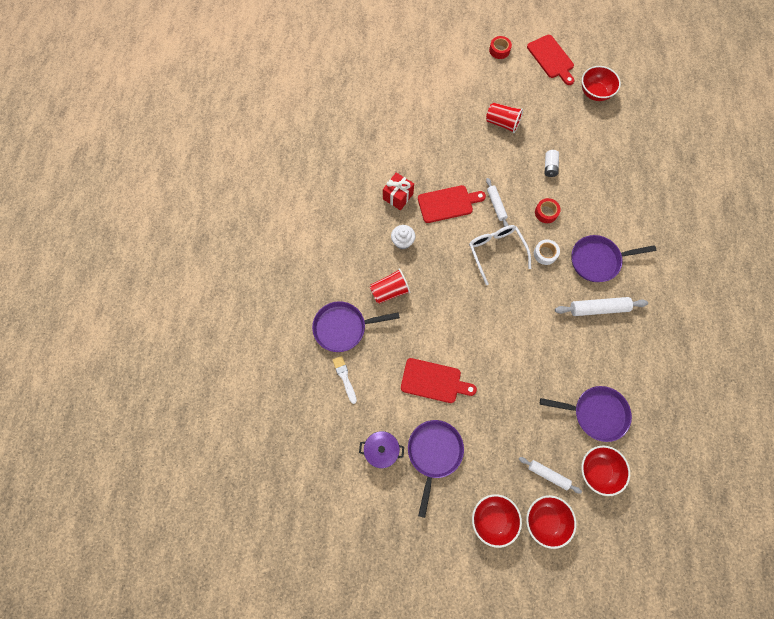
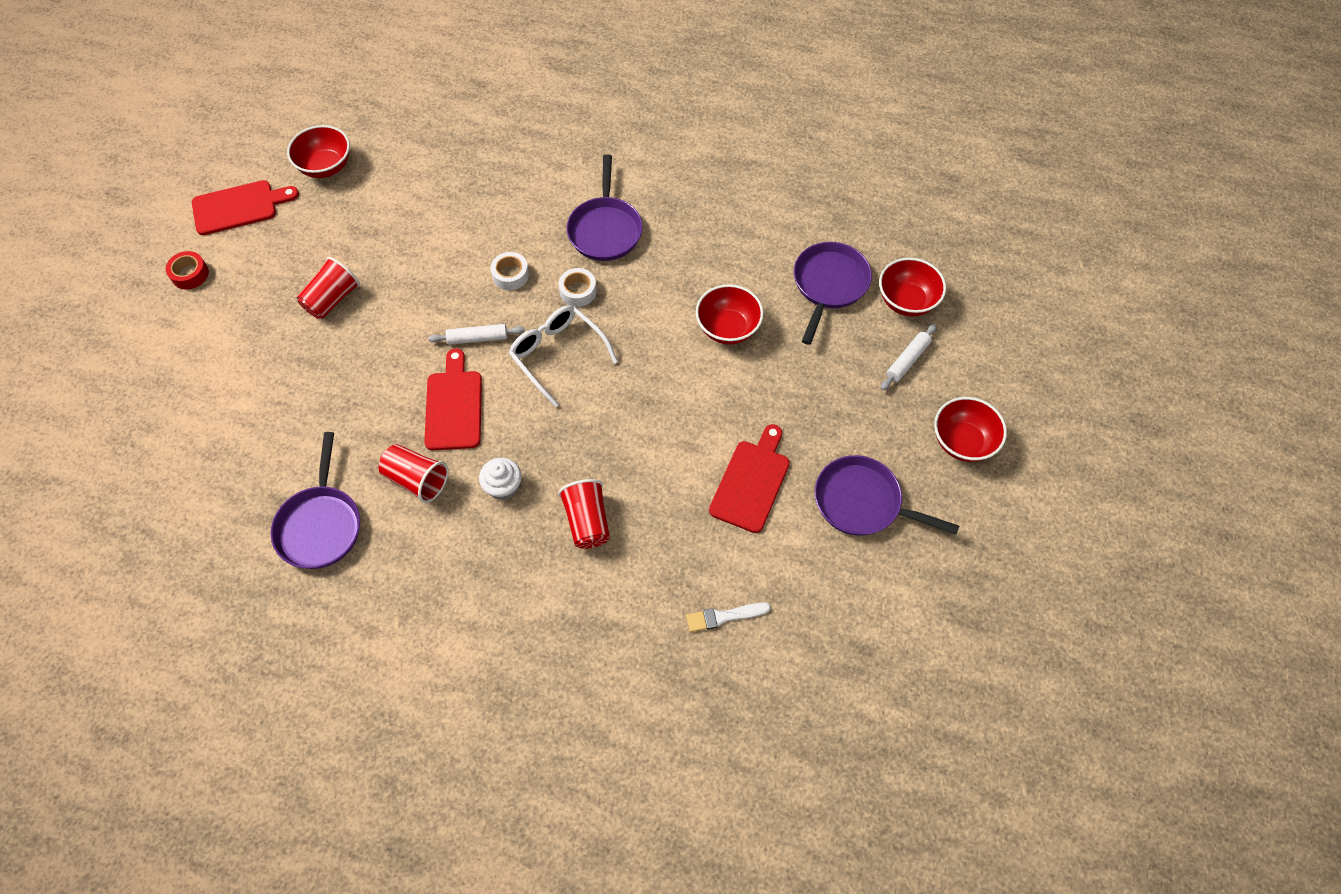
camera: 80 degrees left, 10 degrees down
(343, 327) = (636, 605): purple pan -> purple pan (320, 525)
(381, 450) = (850, 577): purple pot -> none
(398, 196) = (416, 479): red gift -> red cup
(496, 251) = (557, 355): white glasses -> white glasses turned 60 degrees clockwise
(545, 520) = (967, 377): red bowl -> red bowl (728, 328)
(546, 212) = (510, 275): red tape -> white tape
(550, 167) = (434, 253): white battery -> none
(598, 308) = (679, 246): white rolling pin -> none

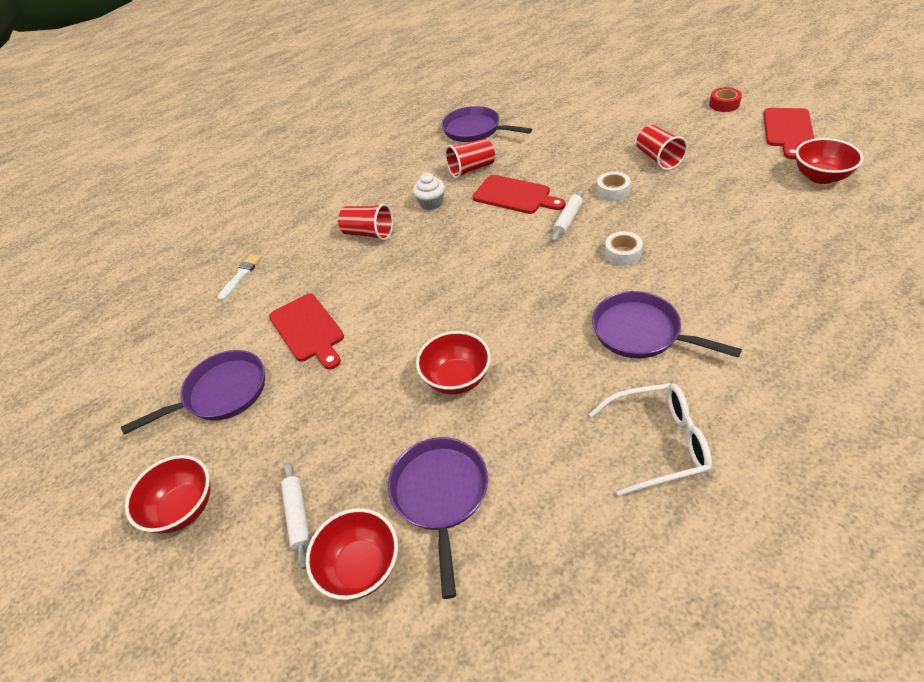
camera: 130 degrees right, 15 degrees down
(557, 355) = (517, 258): white glasses -> white glasses (659, 443)
(578, 291) = (575, 289): white tape -> white tape (613, 191)
(829, 285) = (440, 495): purple pan -> purple pan turned 150 degrees counterclockwise

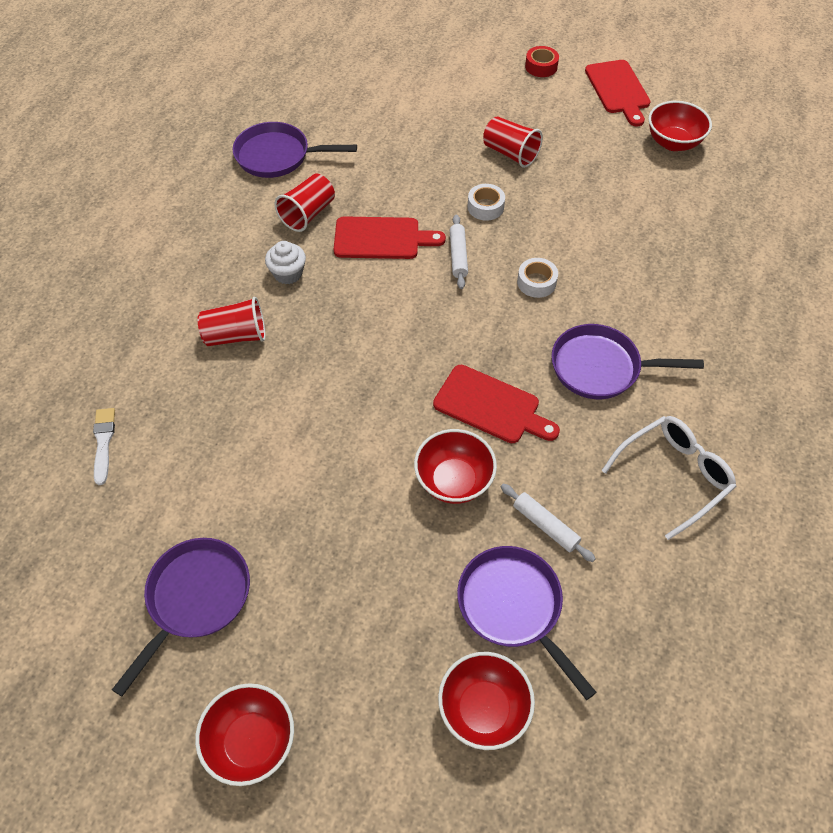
camera: 35 degrees left, 10 degrees up
(298, 516) = (386, 691): white rolling pin -> white rolling pin (545, 526)
(308, 330) = (247, 484): red cutting board -> red cutting board (491, 406)

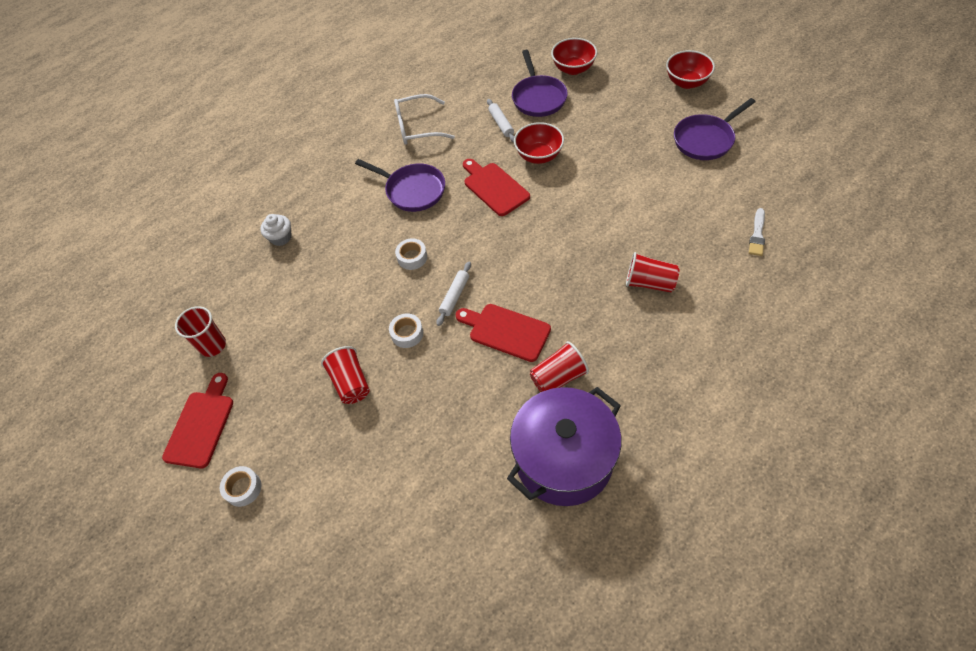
camera: 150 degrees left, 0 degrees up
(278, 156) = (563, 459): purple pan -> purple pot
(288, 273) = (594, 323): white cupcake -> white cupcake (281, 237)
(541, 67) = (243, 488): red tape -> white tape
(673, 143) = (213, 345): red bowl -> red cup

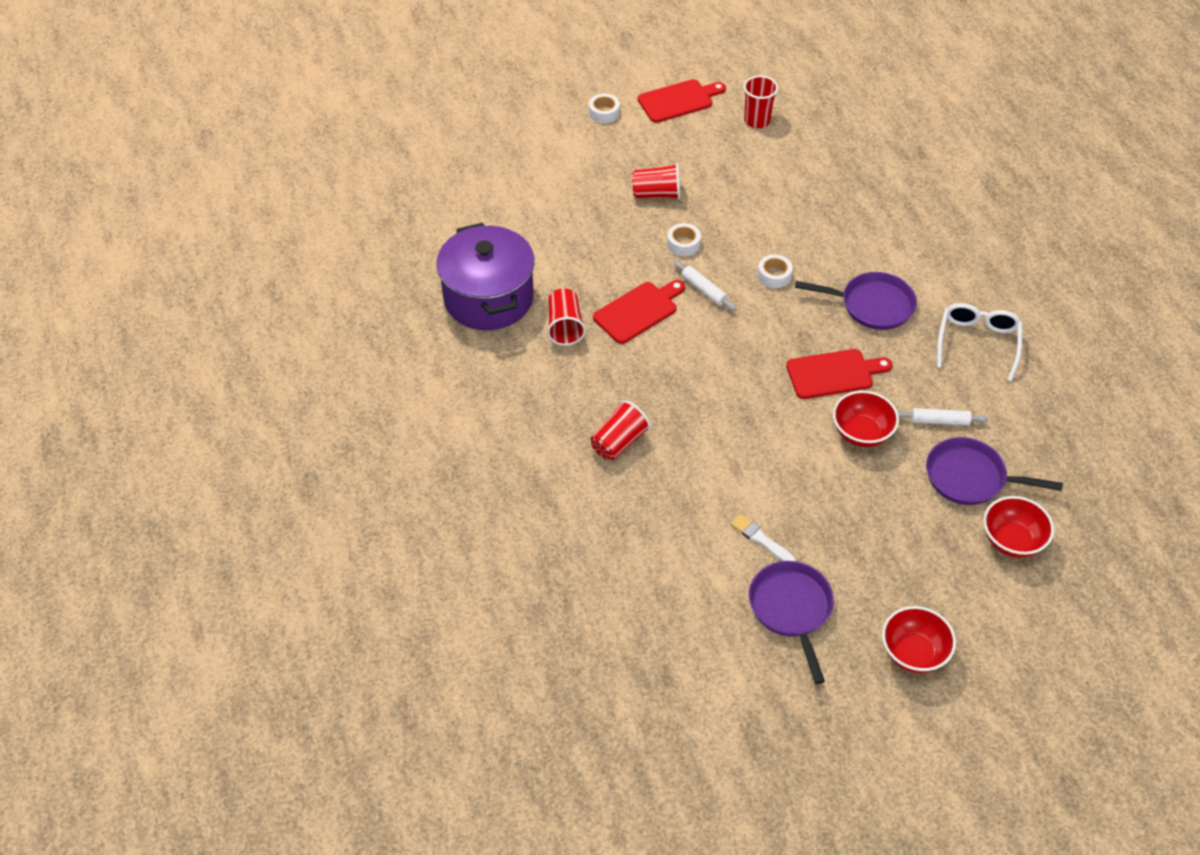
camera: 110 degrees right, 5 degrees down
(201, 425) = (678, 100): red cutting board -> red cutting board turned 60 degrees counterclockwise
(281, 237) = (864, 190): white cupcake -> none
(412, 190) = (871, 305): purple pan -> purple pan turned 135 degrees counterclockwise
(757, 234) = (616, 569): white brush -> white brush (761, 539)

